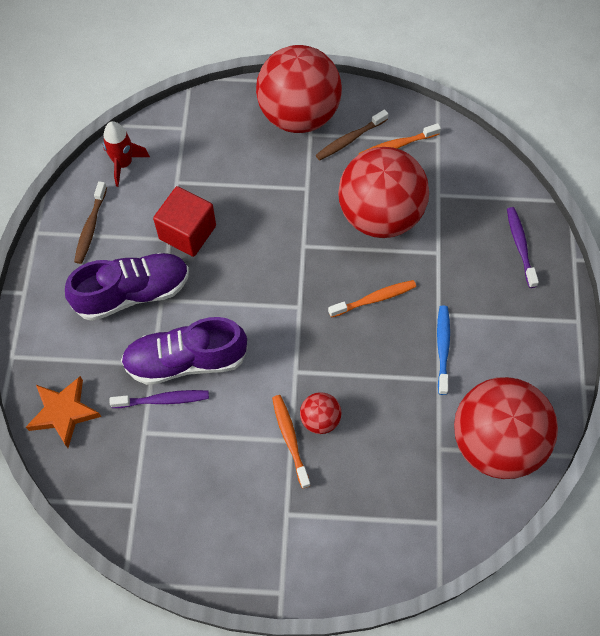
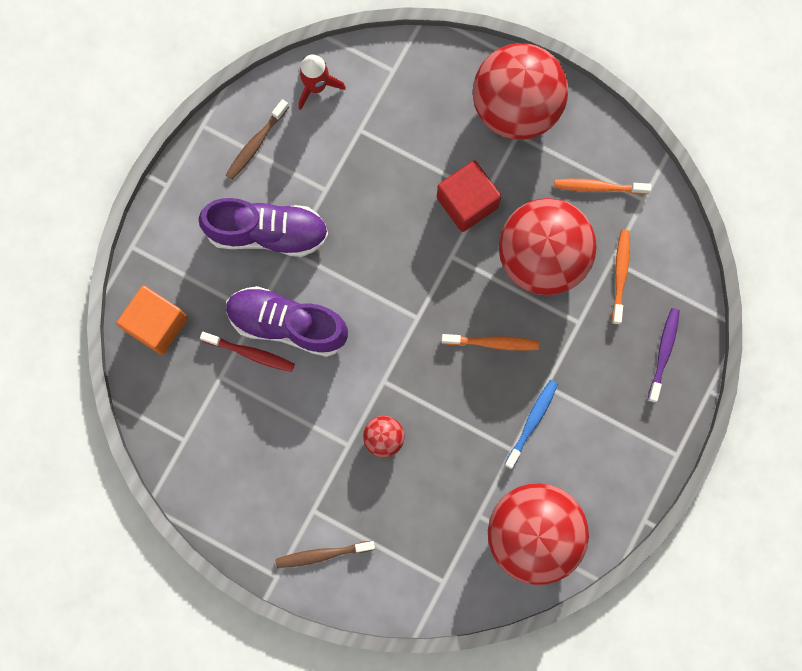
camera: 25 degrees right, 15 degrees up
(64, 412) = (157, 324): orange star -> orange cube
(163, 400) = (250, 353): purple toothbrush -> red toothbrush
(187, 232) = (346, 191): red cube -> red cube (467, 202)
(290, 439) = (348, 444): orange toothbrush -> orange toothbrush (620, 274)
(350, 139) = (554, 159): brown toothbrush -> brown toothbrush (322, 554)

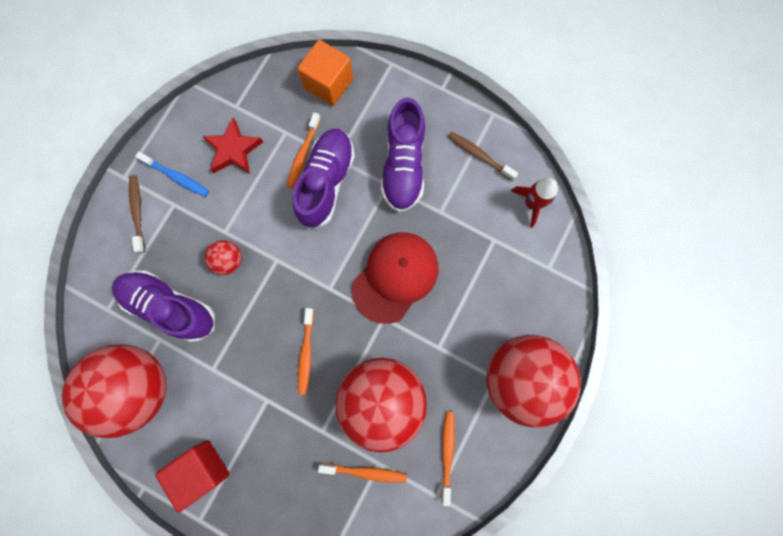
camera: 90 degrees right, 0 degrees up
(243, 439) = (234, 150): none -> red star
(250, 353) = (303, 154): red toothbrush -> orange toothbrush
(404, 242) = (395, 277): none -> red cap
(439, 504) = (170, 306): none -> purple shoe
(467, 202) = (431, 332): red cube -> red cube (202, 468)
(532, 422) = (236, 387): blue toothbrush -> blue toothbrush (176, 177)
(663, 353) = (292, 511): purple toothbrush -> none

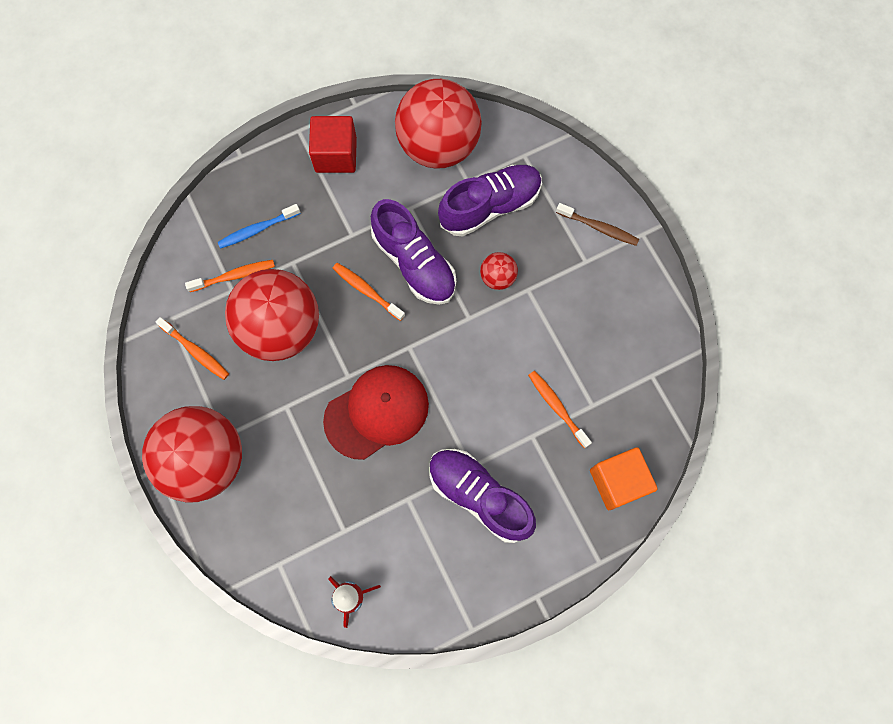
camera: 125 degrees right, 5 degrees down
(176, 177) = (611, 279): blue toothbrush -> blue toothbrush (257, 229)
(234, 150) = (605, 346): red star -> none
(326, 182) = (513, 410): purple shoe -> purple shoe (414, 262)
(365, 472) = (234, 276): orange toothbrush -> orange toothbrush turned 150 degrees counterclockwise
(395, 277) = (377, 412): red cap -> red cap turned 105 degrees counterclockwise
(479, 155) = (437, 581): brown toothbrush -> none

